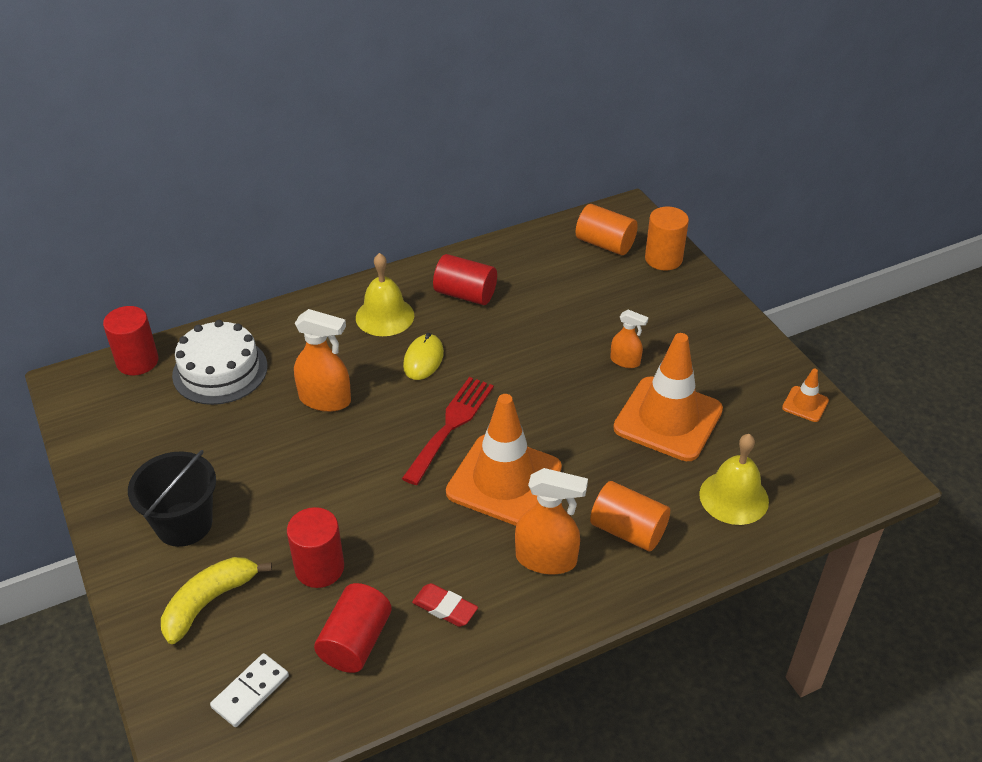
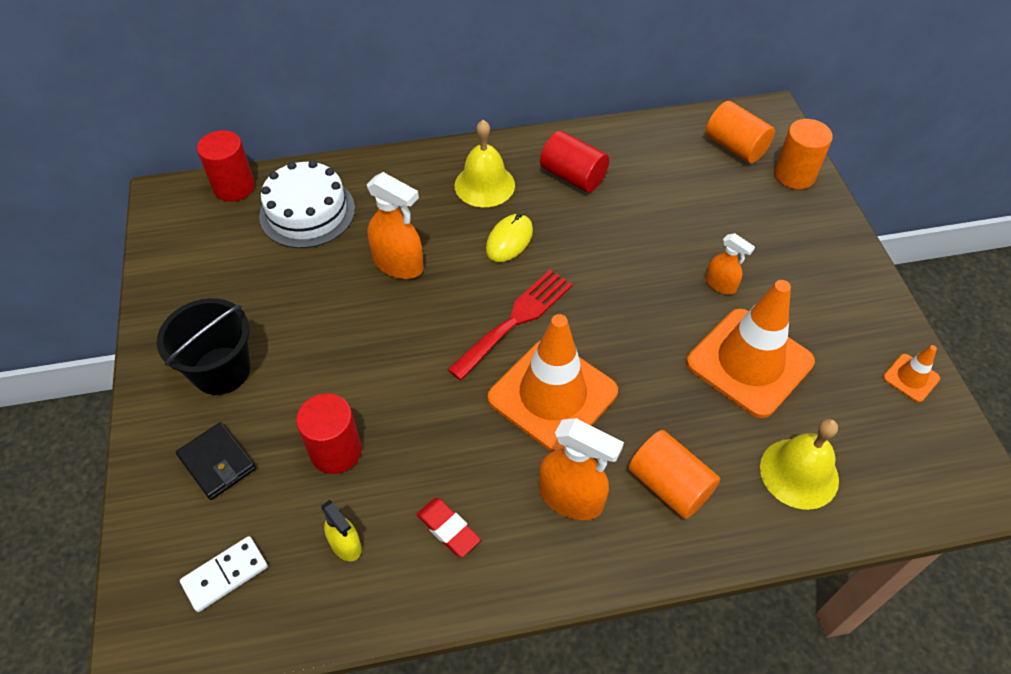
camera: 15 degrees right, 10 degrees up
(209, 602) = (217, 463): yellow banana -> black wallet
(355, 641) = (346, 545): red cylinder -> yellow spray bottle

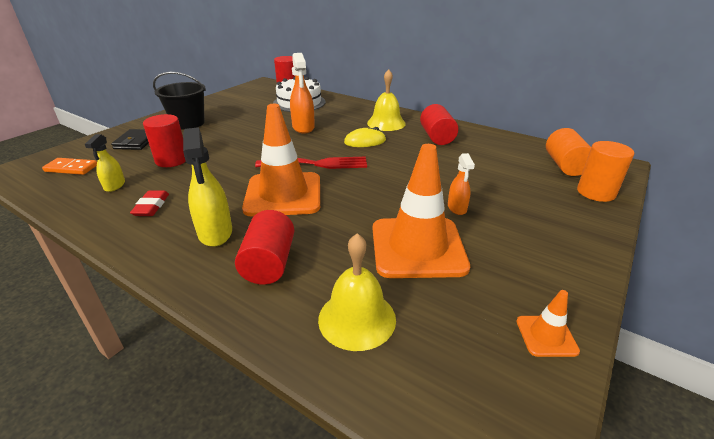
camera: 45 degrees right, 20 degrees down
(225, 574) = (71, 168): white domino -> orange domino
(571, 498) = (215, 233): orange spray bottle -> yellow spray bottle
(669, 485) = (269, 263): orange cylinder -> red cylinder

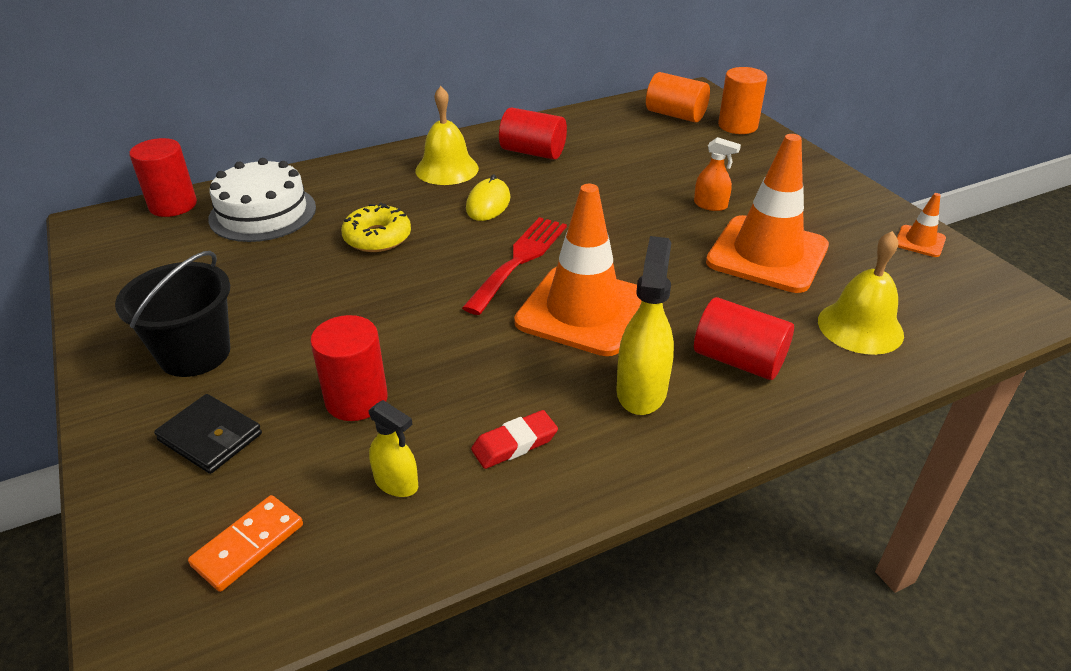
camera: 60 degrees left, 5 degrees up
(151, 206) = (514, 444): red eraser -> red eraser turned 60 degrees counterclockwise
(215, 233) = (641, 390): yellow spray bottle -> yellow spray bottle turned 90 degrees counterclockwise
(303, 127) = (377, 237): orange spray bottle -> yellow donut

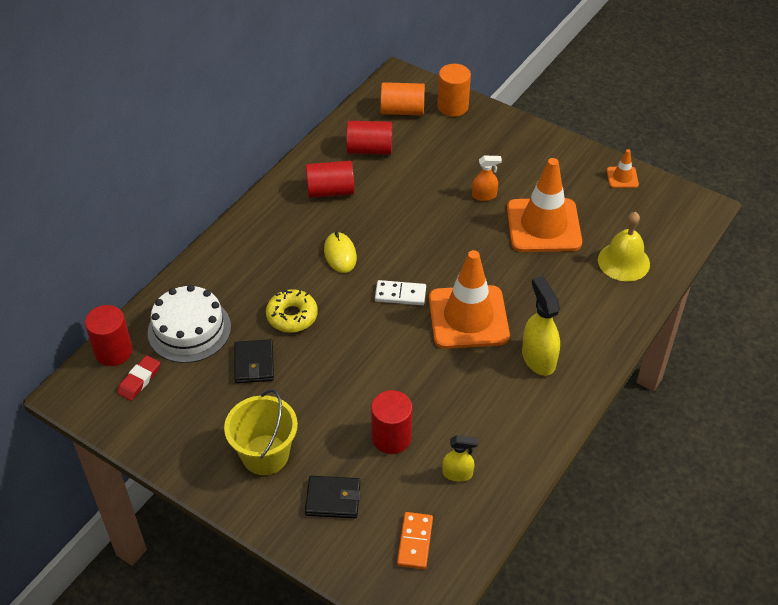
camera: 30 degrees left, 10 degrees up
(195, 354) = (265, 455): black bucket -> yellow bucket
(289, 264) = (254, 363): none -> black wallet
(447, 169) = (283, 233): yellow bell -> none
(514, 444) = (498, 422): red eraser -> red eraser (139, 380)
(519, 260) = (400, 294): red fork -> white domino
(738, 360) = (575, 314): red cylinder -> red cylinder (369, 149)

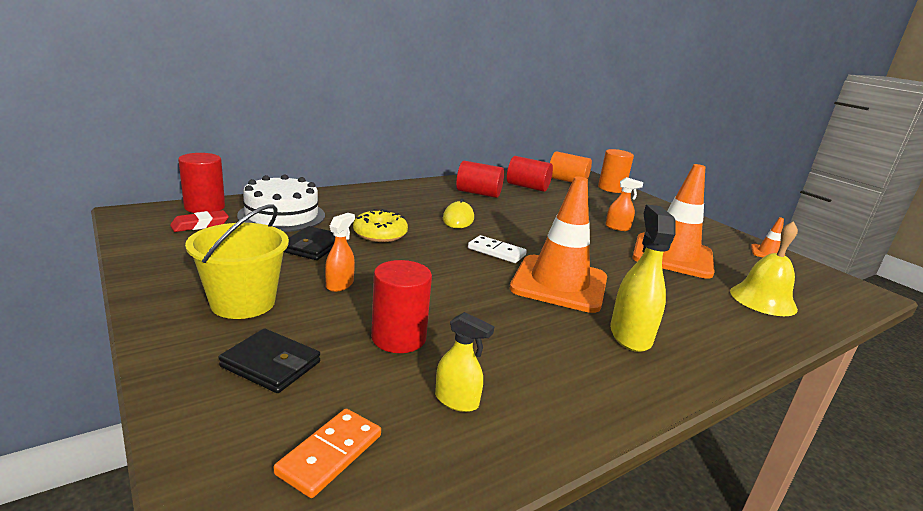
camera: 20 degrees right, 25 degrees down
(312, 401) = (340, 284): none -> orange spray bottle

